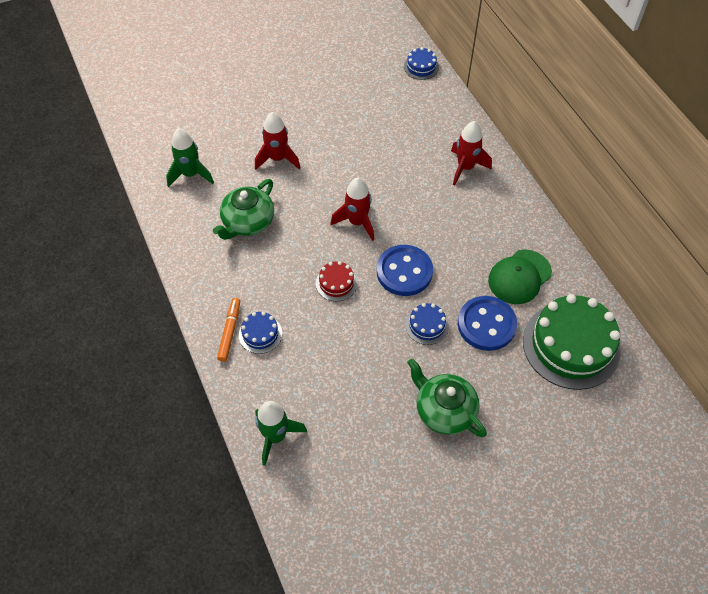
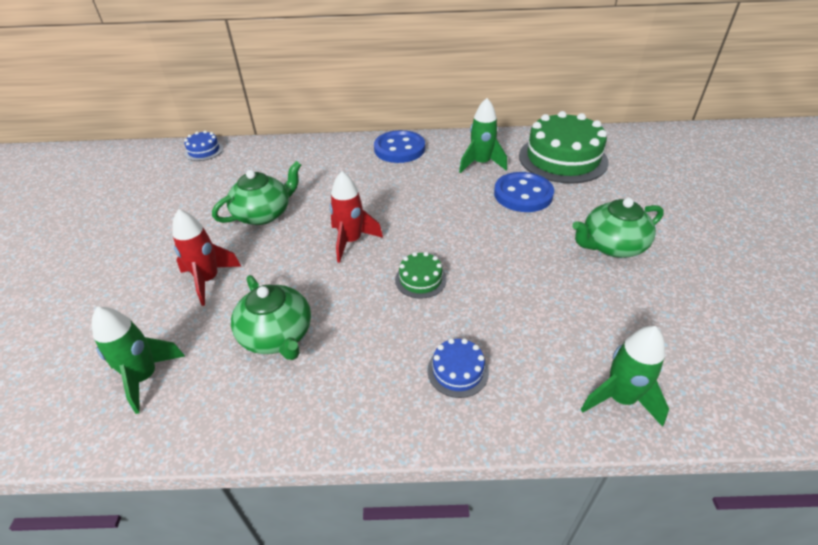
camera: 65 degrees left, 15 degrees down
(230, 331) = (438, 405): orange marker -> none
(336, 283) = (420, 279): red cake -> green cake
(361, 152) = (264, 214): none -> green teapot
(404, 272) = (436, 226): blue button -> blue button (399, 149)
(426, 325) = (508, 229): blue cake -> none
(465, 167) = (343, 159): red rocket -> none
(519, 277) = (481, 164): green cap -> green rocket

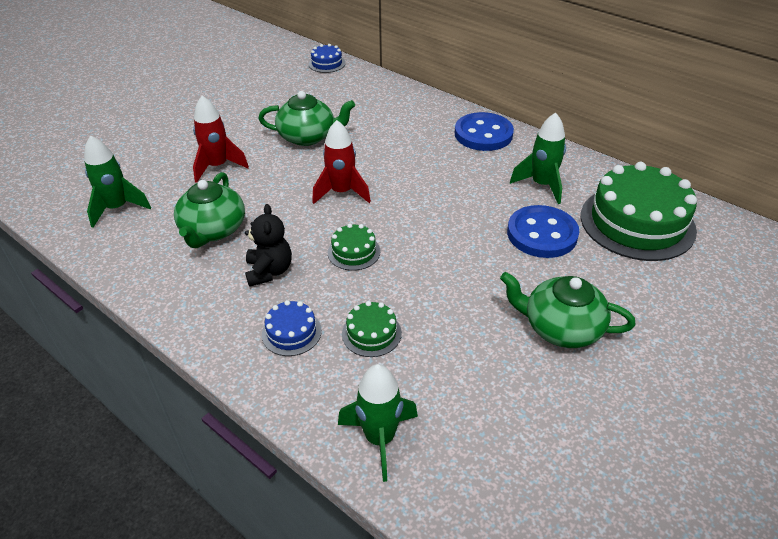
camera: 40 degrees right, 0 degrees up
(374, 336) = (269, 271): none -> black teddy bear
(513, 329) = (371, 333): none -> green cake

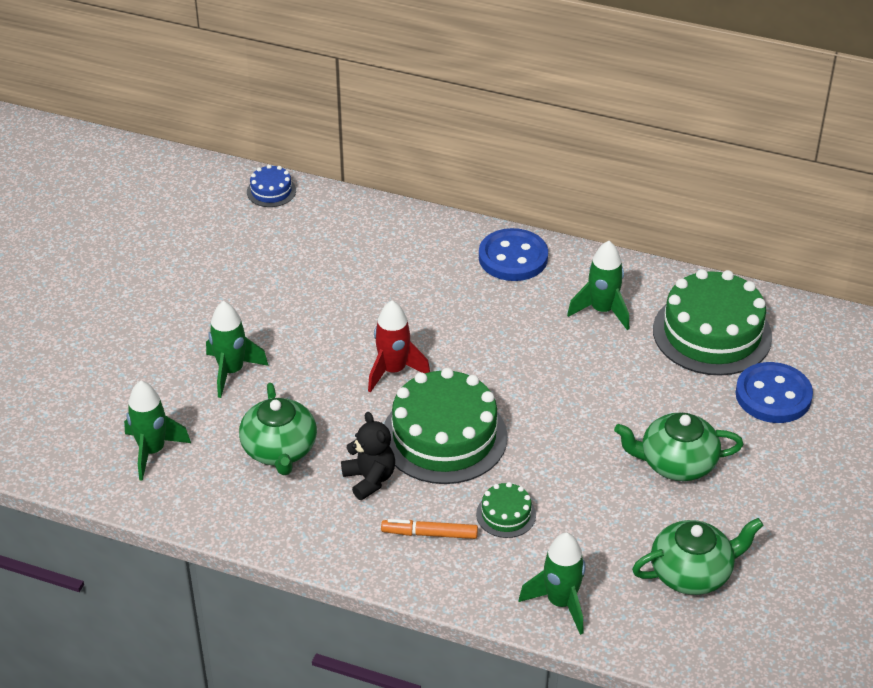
camera: 20 degrees left, 0 degrees up
(218, 166) = (231, 371): red rocket -> green rocket
(291, 332) = (429, 534): blue cake -> orange marker
(308, 137) = (312, 307): green teapot -> green teapot (692, 573)
(354, 252) = (444, 436): green cake -> green cake, size x2.20
(542, 234) = (623, 369): blue button -> blue button (773, 395)

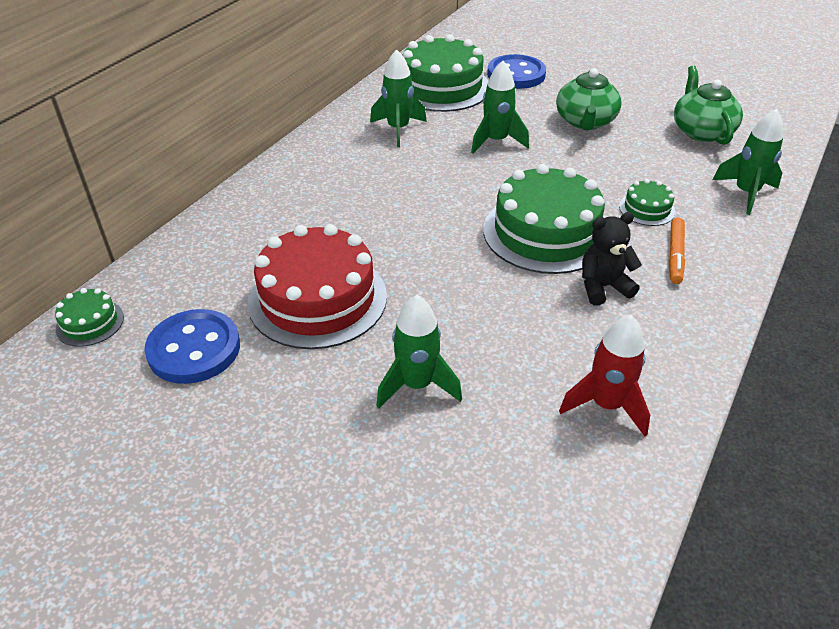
camera: 80 degrees left, 0 degrees up
(152, 451) = (551, 476): green rocket -> green rocket (496, 141)
(271, 191) = (90, 323): blue cake -> green cake
(279, 450) = (556, 352): green teapot -> none
(319, 301) = (318, 299): none -> red cake
(393, 371) = (446, 255): red rocket -> red rocket (606, 405)
(513, 257) = (306, 165): blue button -> blue button (194, 349)

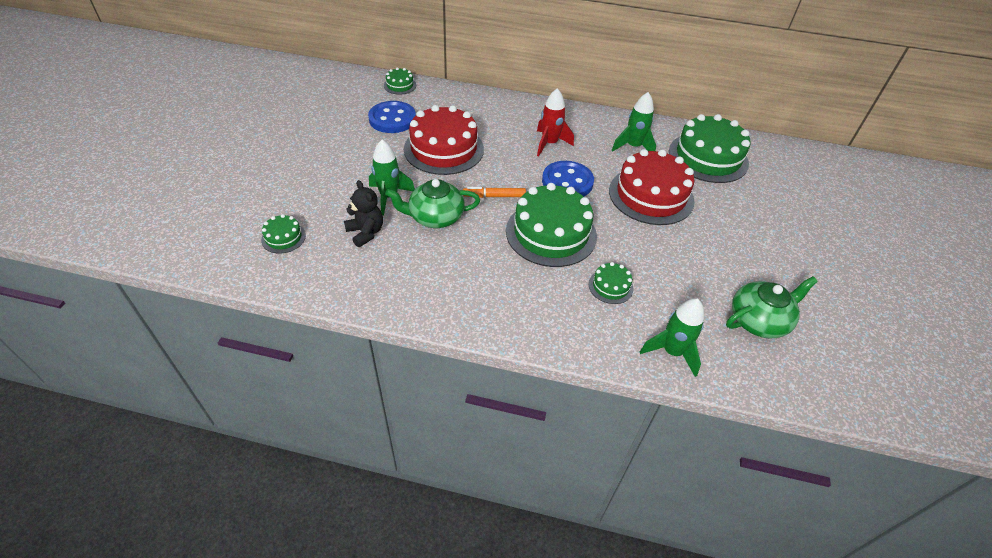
camera: 70 degrees right, 5 degrees up
(485, 556) = (283, 237): none -> green cake
(496, 141) = (651, 195): green rocket -> red cake
(516, 74) = (762, 193): blue button -> blue button (567, 182)
(585, 121) = (717, 241): green teapot -> green teapot (435, 217)
(603, 287) = (504, 267): black teddy bear -> black teddy bear (366, 233)
(606, 405) = (394, 275): red rocket -> red rocket (549, 144)
(675, 255) = (558, 305): orange marker -> orange marker (494, 196)

